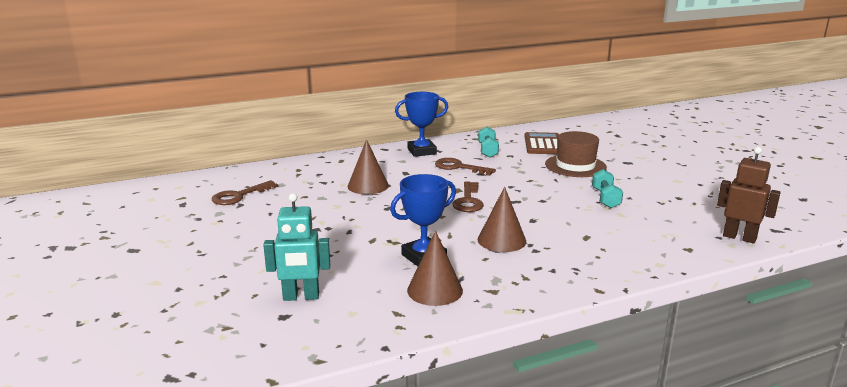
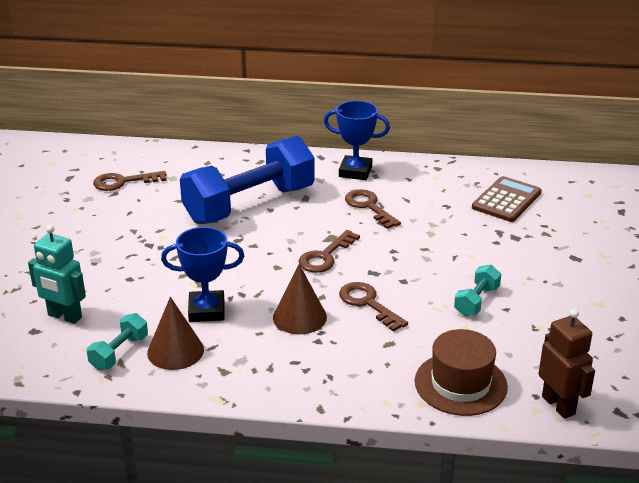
camera: 30 degrees right, 10 degrees up
(368, 186) = (249, 205): brown cone -> blue dumbbell
(487, 150) = (429, 191): turquoise dumbbell -> turquoise dumbbell (119, 353)
(538, 219) = (368, 304): none -> brown key
(575, 166) = (503, 244): brown hat -> brown hat (460, 384)

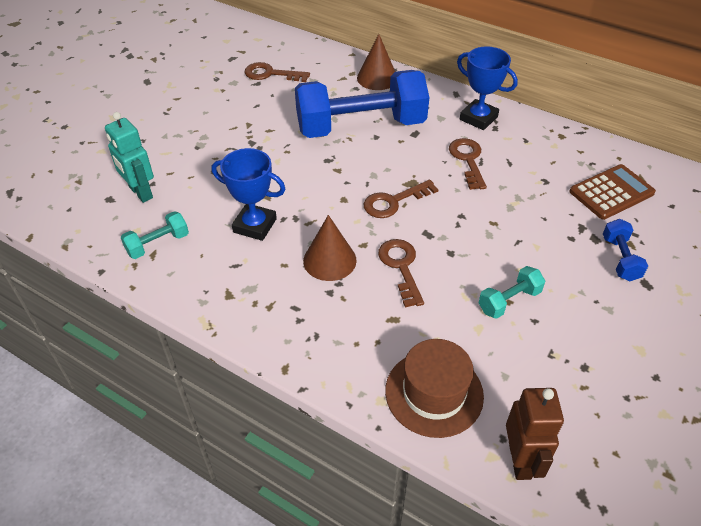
camera: 25 degrees right, 15 degrees up
(175, 351) = (203, 258): brown cone -> brown cone (377, 78)
(544, 246) = (620, 259): none -> blue dumbbell

